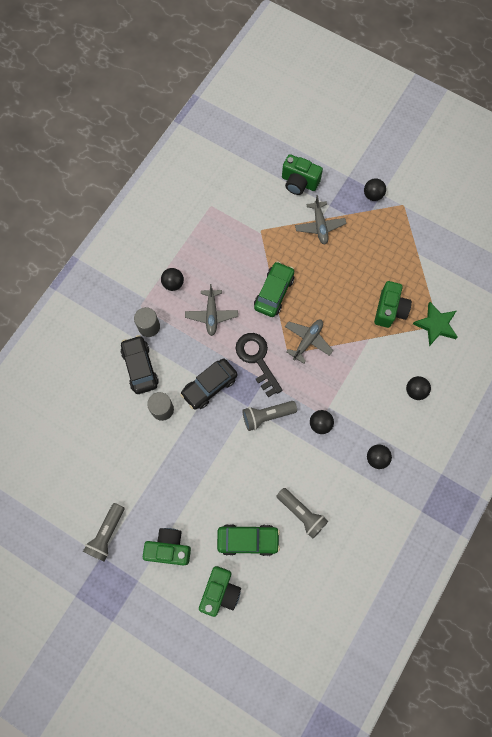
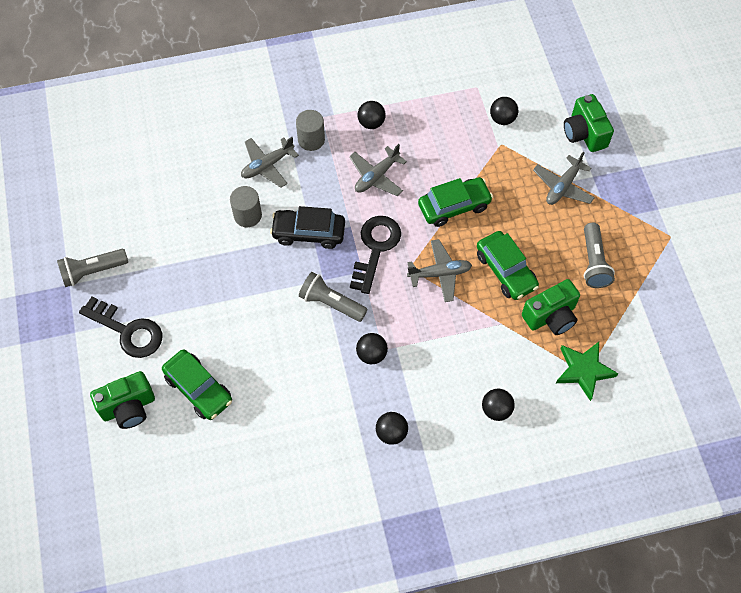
camera: 45 degrees right, 10 degrees down
(140, 367) = (267, 165): black car -> grey plane
(169, 548) = (128, 331): green camera -> black key
(301, 513) = (269, 413): grey flashlight -> grey flashlight (593, 262)
(340, 305) = (506, 270): none -> green car
(373, 195) = (648, 203): black ball -> black ball (502, 119)

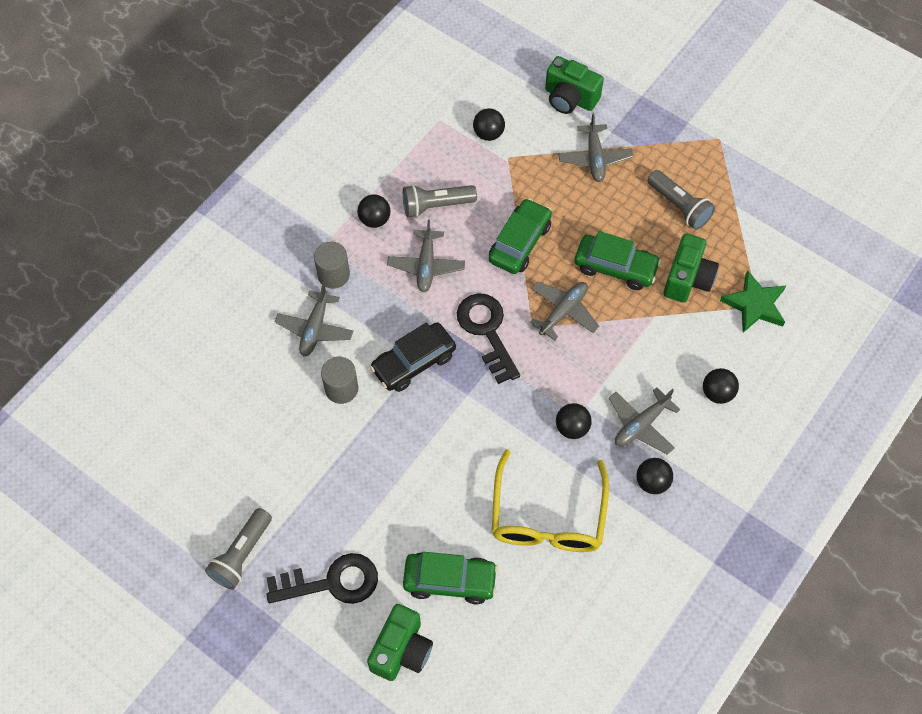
camera: 40 degrees left, 0 degrees up
(300, 398) = (548, 515): none -> yellow glasses
(331, 303) = (494, 410): grey flashlight -> grey flashlight (436, 205)
(421, 389) = (641, 425): none -> grey plane

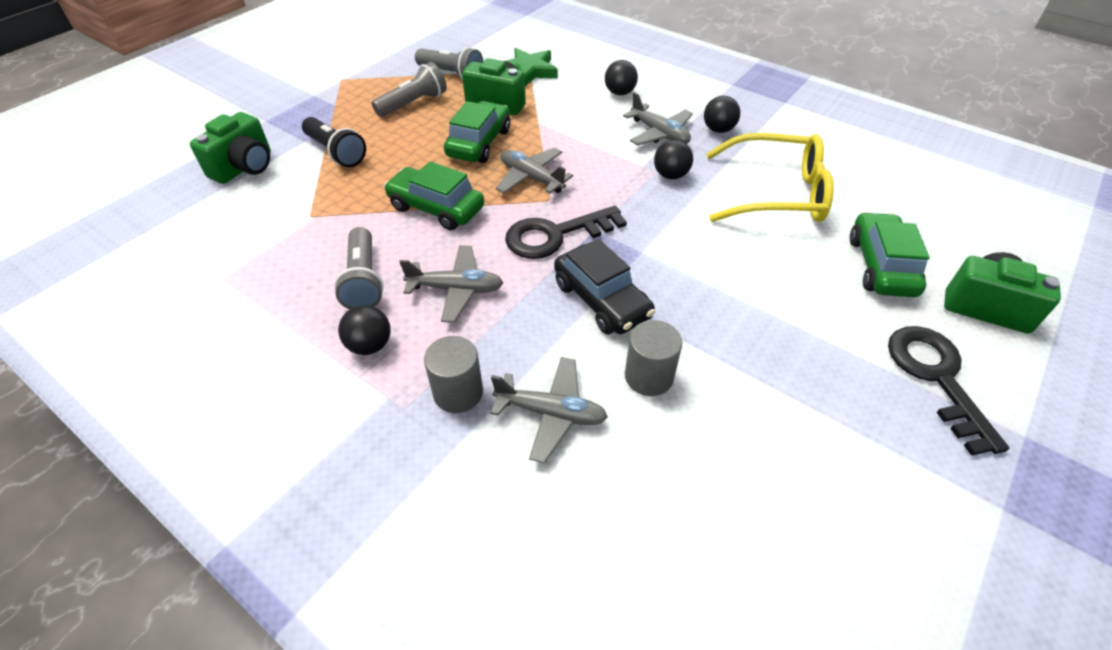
camera: 90 degrees left, 15 degrees down
(242, 554) = (948, 494): grey flashlight -> grey flashlight (451, 74)
(488, 133) = (266, 232): black ball -> none
(594, 158) = (336, 152): grey plane -> black flashlight

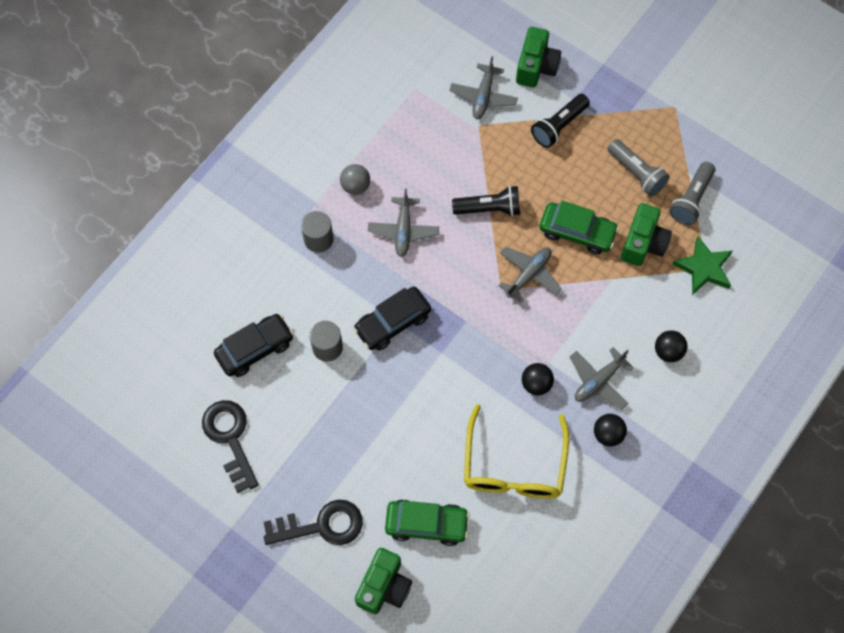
camera: 90 degrees right, 20 degrees up
(244, 167) = (536, 67): green camera -> green camera turned 105 degrees counterclockwise
(364, 280) = (412, 172): grey flashlight -> none
(370, 345) = (355, 186): black ball -> grey ball
(436, 208) = (489, 208): green car -> black flashlight
(551, 413) = (302, 291): grey plane -> grey plane (483, 96)
(556, 235) = (459, 293): black key -> black key (230, 438)
(664, 483) = (255, 349): none -> black car

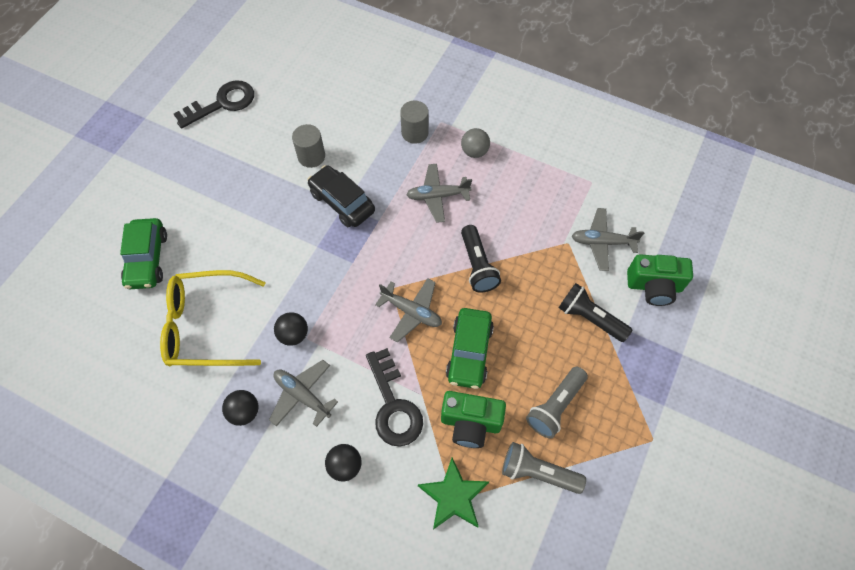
camera: 80 degrees right, 5 degrees down
(255, 349) = (304, 106): black car -> none
(321, 525) = (146, 179): black key -> black key (393, 405)
(384, 586) = (90, 234): green camera -> none

